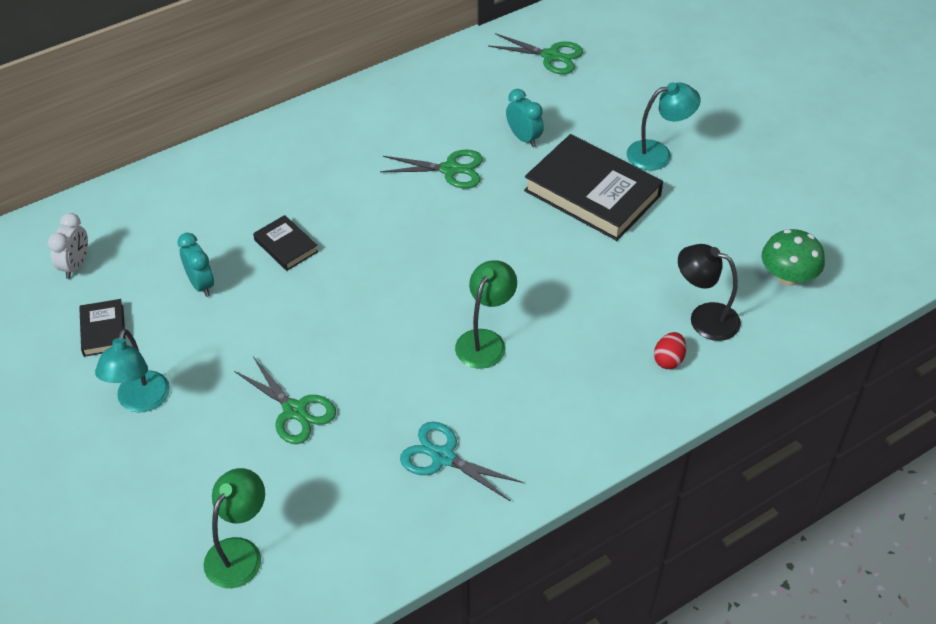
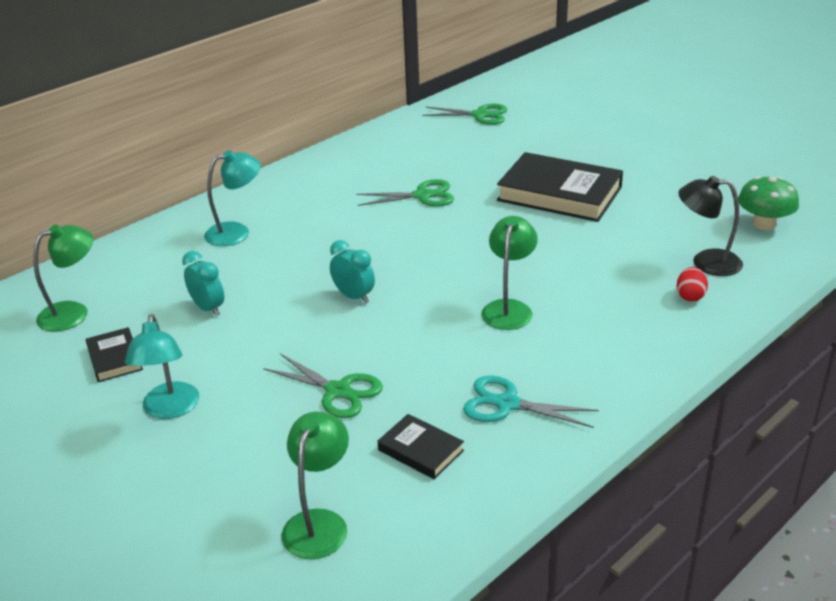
camera: 10 degrees left, 15 degrees down
(76, 266) = (73, 313): white clock -> green lamp
(286, 246) = (285, 268): black book -> black book (420, 450)
(524, 138) = (480, 167): turquoise clock -> turquoise clock (354, 296)
(658, 154) = (604, 162): turquoise lamp -> turquoise lamp (236, 232)

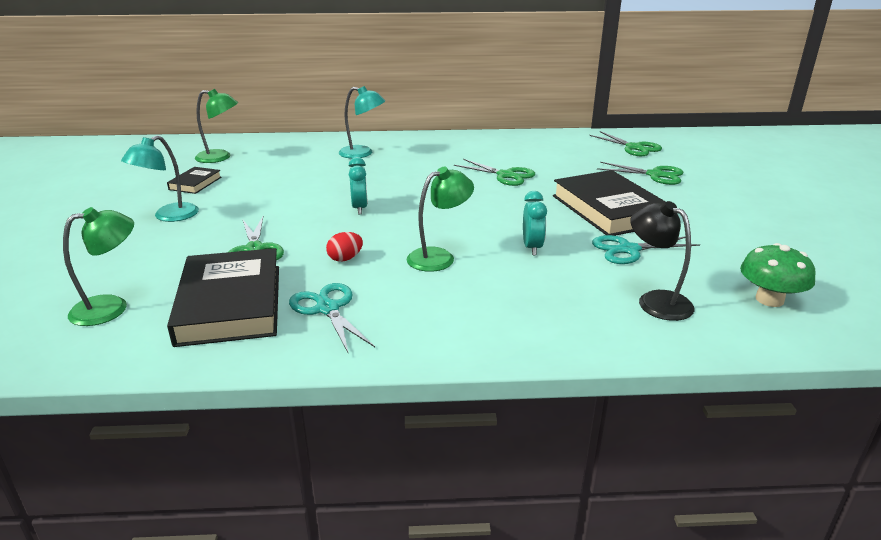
camera: 40 degrees right, 5 degrees down
(208, 308) = (278, 181): turquoise clock -> turquoise clock (532, 247)
(420, 450) = (230, 303): black book -> black book, size x2.10
(540, 140) = (655, 175): none -> green scissors
(628, 227) = (628, 250): none -> turquoise scissors
(690, 296) = (596, 315): red egg -> red egg (345, 259)

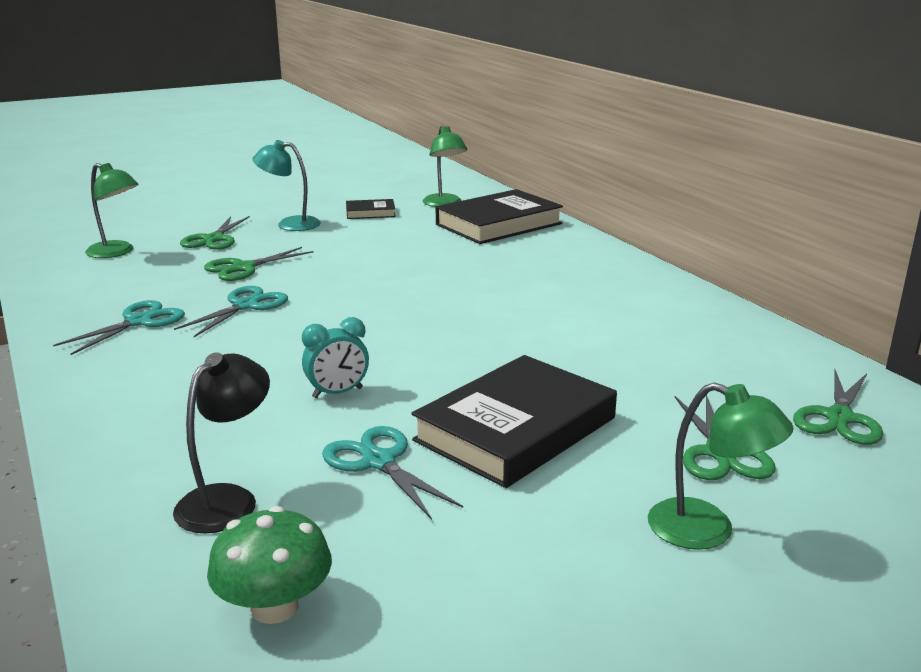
camera: 65 degrees right, 5 degrees down
(230, 303) = (136, 285): black book -> black book (498, 224)
(345, 259) = (246, 306): red egg -> turquoise scissors
(360, 208) = (374, 285): turquoise clock -> none
(362, 153) = (535, 252): turquoise lamp -> none
(439, 257) = (277, 346): green lamp -> green lamp (708, 530)
(505, 175) = (564, 338): green scissors -> green scissors (214, 239)

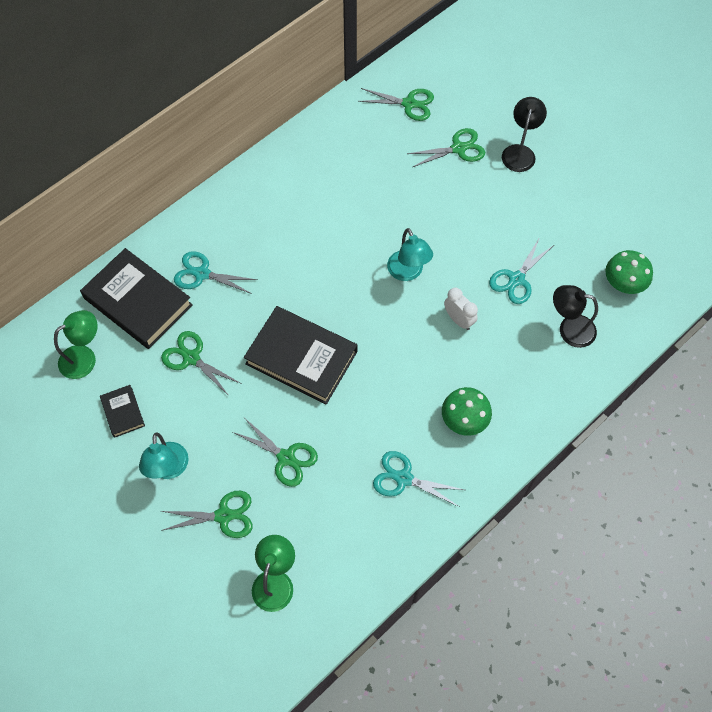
camera: 105 degrees left, 40 degrees up
(169, 371) = (464, 419): none -> green mushroom
(246, 306) = (357, 421): turquoise scissors -> turquoise scissors (202, 274)
(337, 393) = (458, 320): turquoise clock -> white clock
(410, 239) = (191, 358): none -> green scissors
(453, 366) = (408, 272): none -> turquoise lamp
(516, 429) = (466, 229): black book -> black book (301, 357)
(708, 530) = (520, 152): green lamp -> black lamp

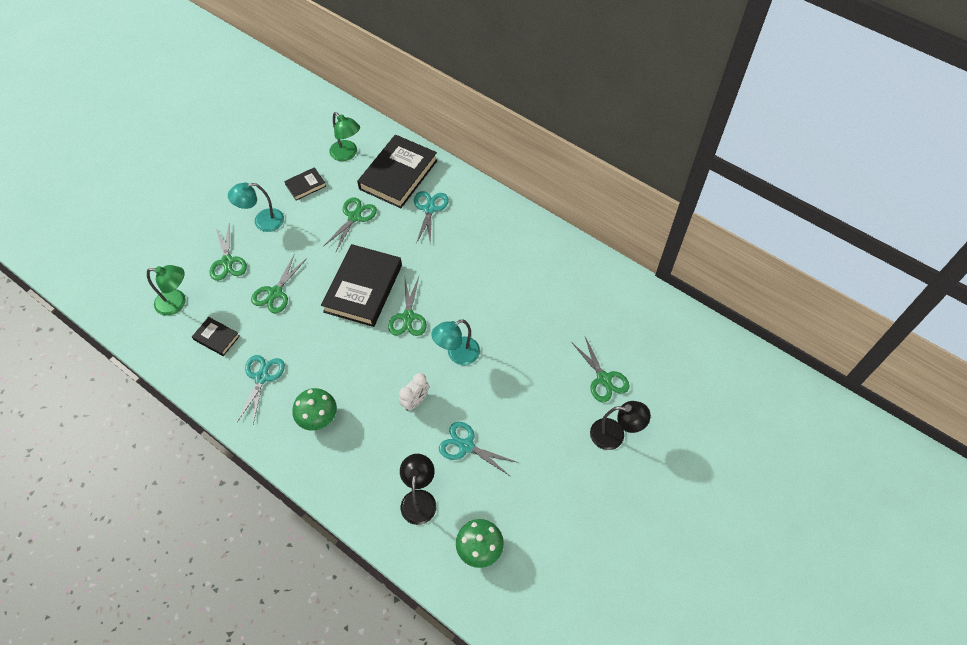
camera: 80 degrees right, 5 degrees down
(338, 530) = (216, 338): none -> black book
(409, 104) = (644, 330): green scissors -> green scissors (408, 317)

